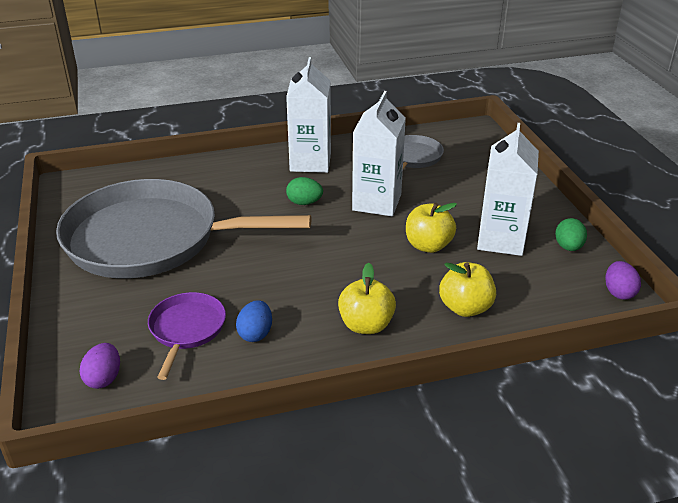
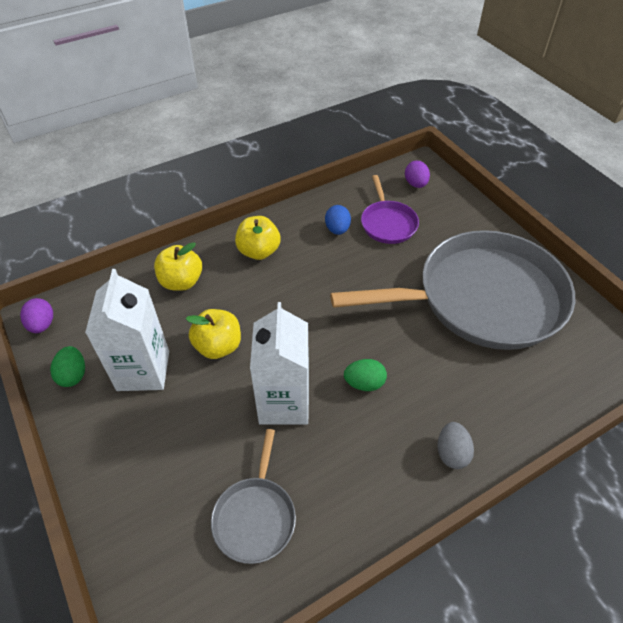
camera: 165 degrees right, 15 degrees up
(263, 162) = (451, 453): none -> grey egg
(310, 162) = (391, 468): white carton -> none

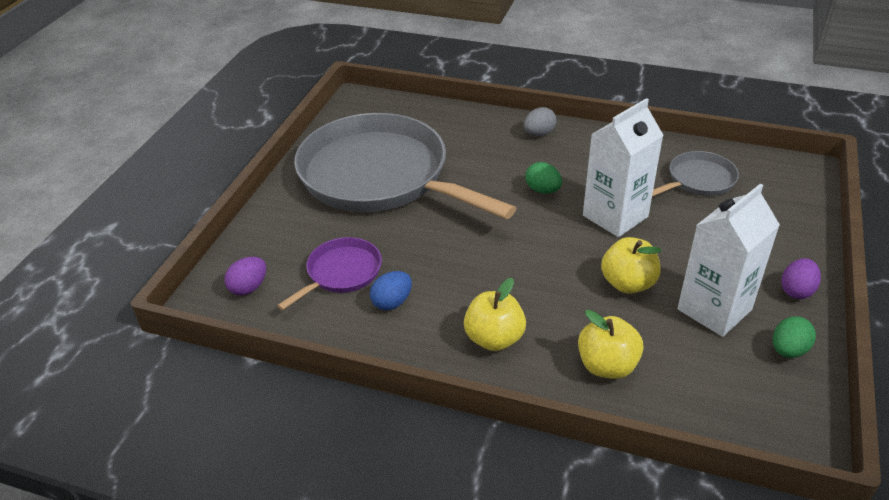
camera: 130 degrees left, 10 degrees down
(42, 325) = (801, 428): purple egg -> purple egg (796, 291)

